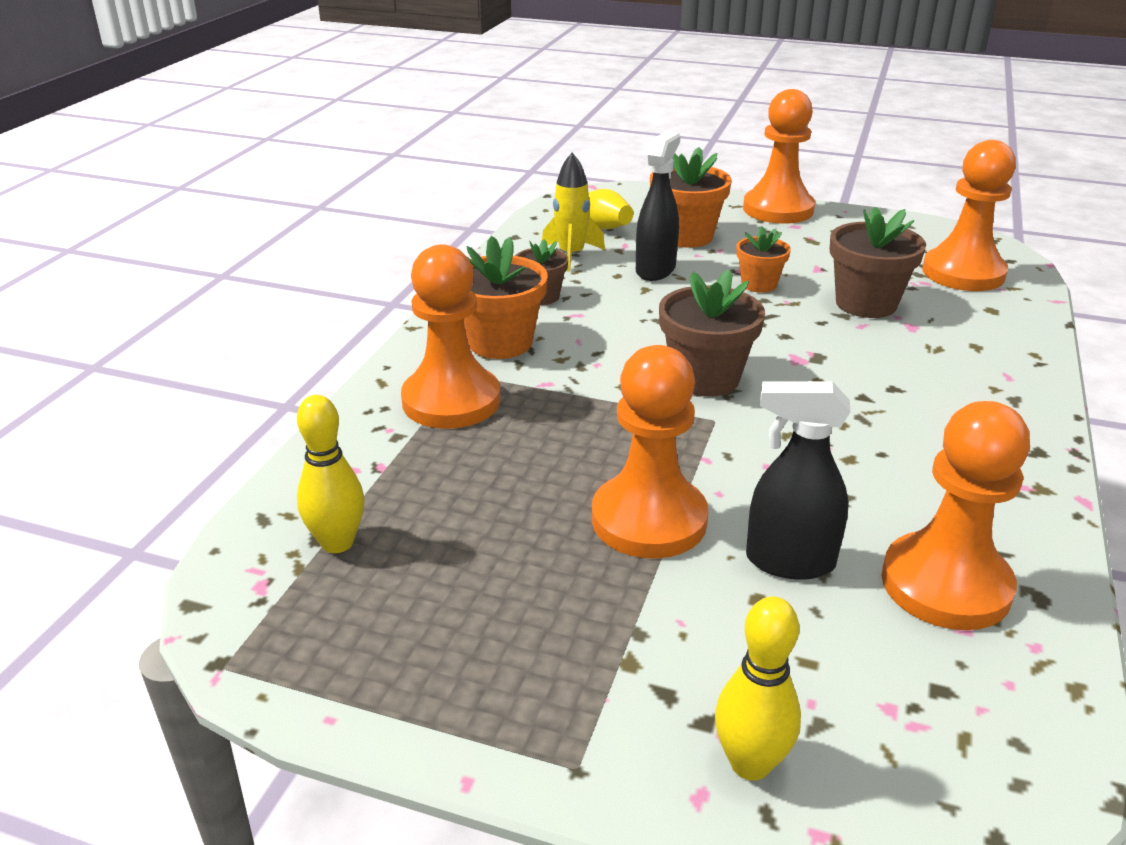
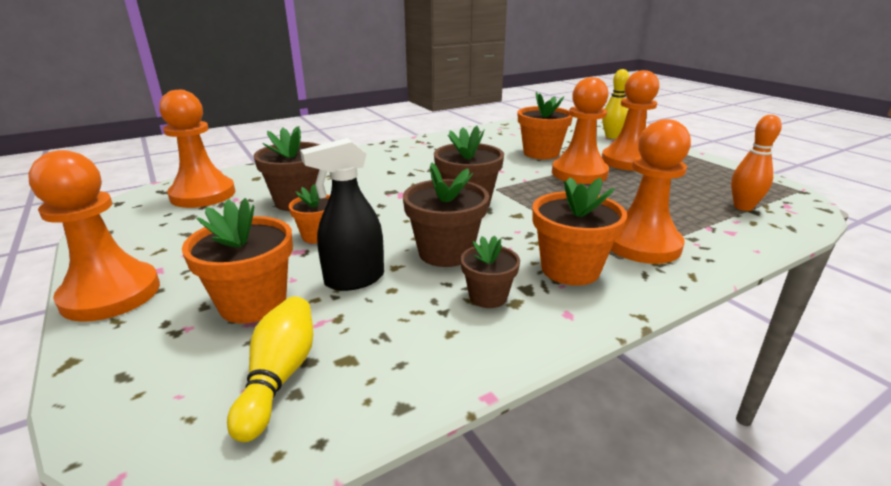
camera: 140 degrees left, 5 degrees down
(337, 543) = (743, 207): yellow bowling pin -> orange bowling pin
(571, 255) = (390, 334): yellow rocket -> none
(627, 314) = (445, 253): none -> brown flower pot
(789, 562) = (541, 153): black spray bottle -> orange flower pot
(945, 585) = (499, 139): orange pawn -> orange pawn (627, 161)

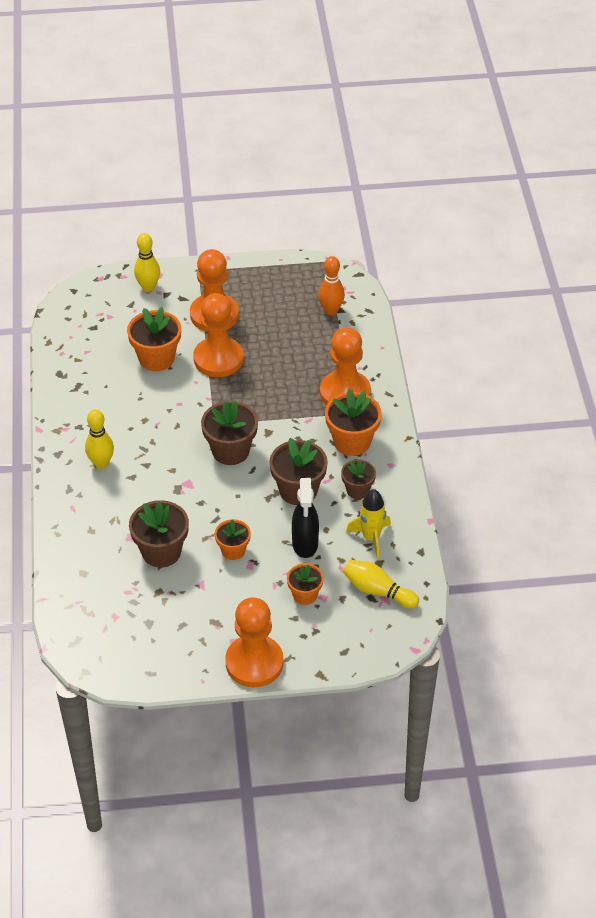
camera: 65 degrees left, 20 degrees up
(203, 195) = (103, 613): orange pawn -> none
(253, 303) = (305, 595): orange flower pot -> orange flower pot, size x0.61
(396, 159) = (101, 463): none -> yellow bowling pin
(401, 335) = (371, 537): none -> yellow rocket

